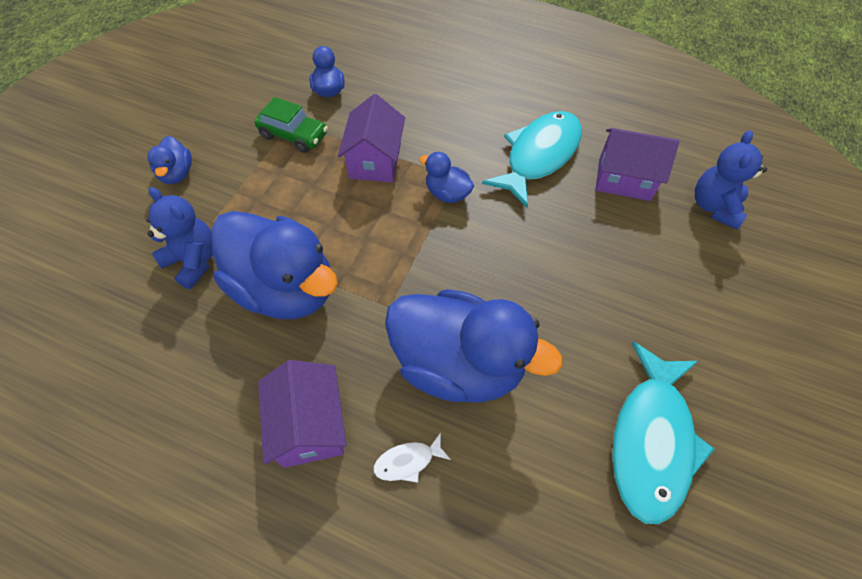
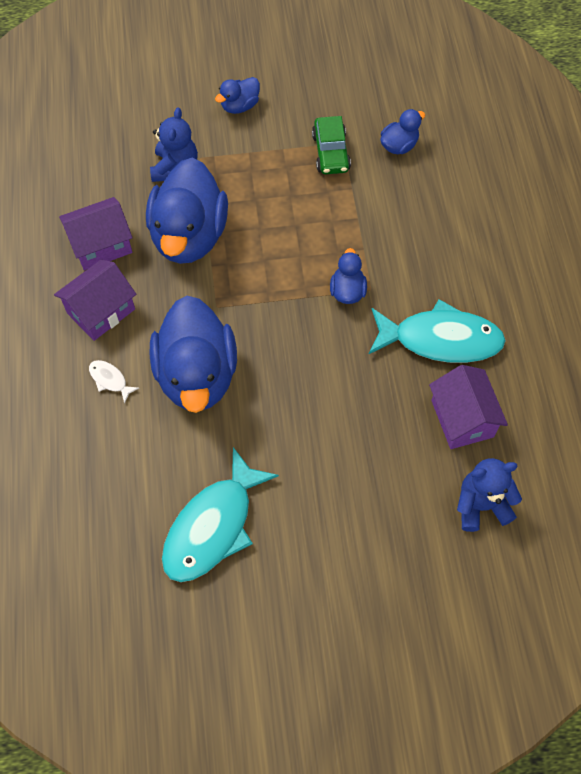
camera: 60 degrees right, 5 degrees up
(375, 161) = (345, 223): purple house -> purple house (101, 245)
(651, 440) = (213, 526): turquoise fish -> turquoise fish turned 45 degrees counterclockwise

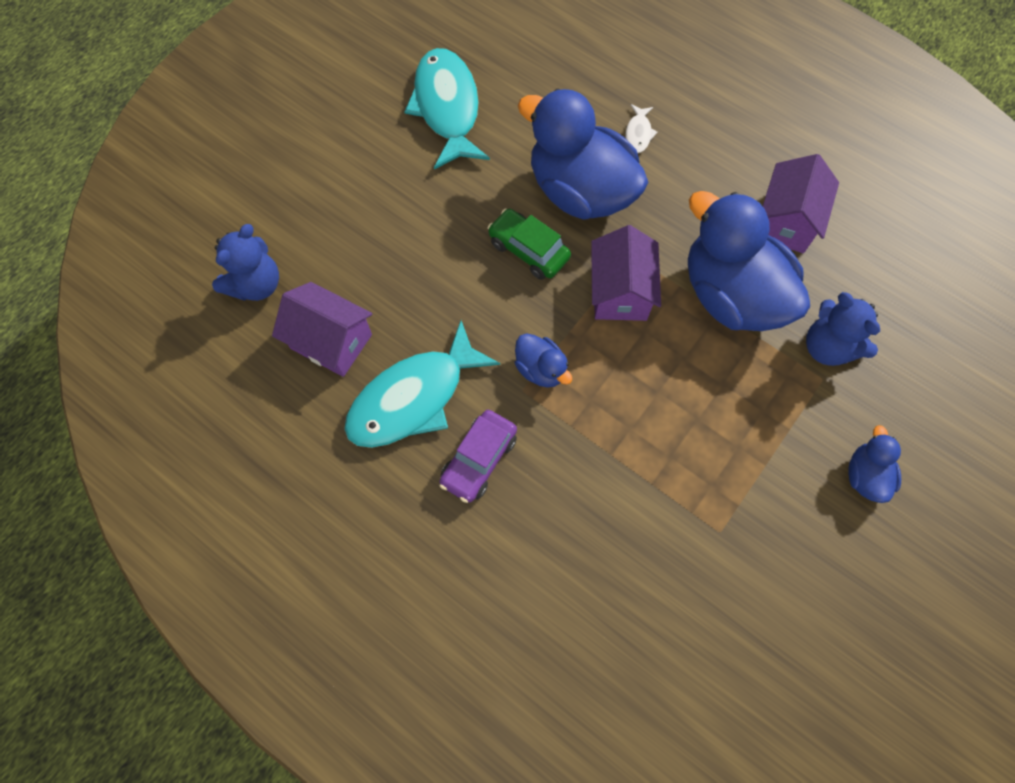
camera: 135 degrees right, 5 degrees up
(101, 311) = (713, 173): purple house -> purple house (620, 292)
(110, 380) = (638, 134): white fish -> white fish turned 105 degrees clockwise
(331, 152) = (717, 507): green car -> green car (528, 250)
(399, 145) = (662, 587): blue duck -> none
(434, 275) = (479, 460): none -> purple car

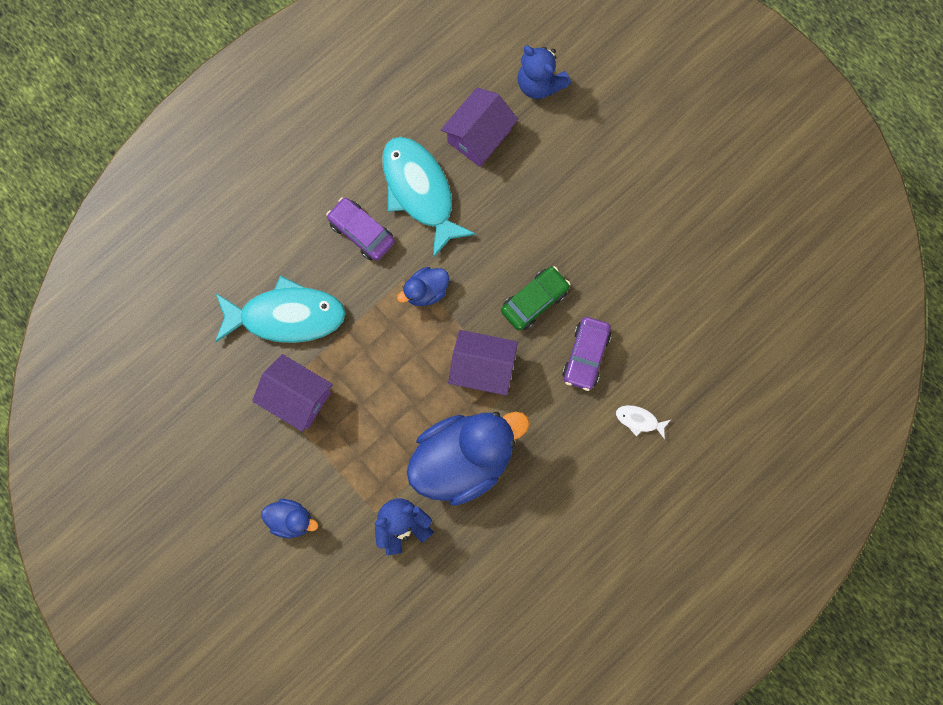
camera: 100 degrees right, 10 degrees up
(447, 108) = (693, 256): turquoise fish -> turquoise fish (286, 316)
(580, 191) = (586, 355): blue duck -> purple car
(786, 221) = (526, 527): purple house -> purple house (297, 397)

